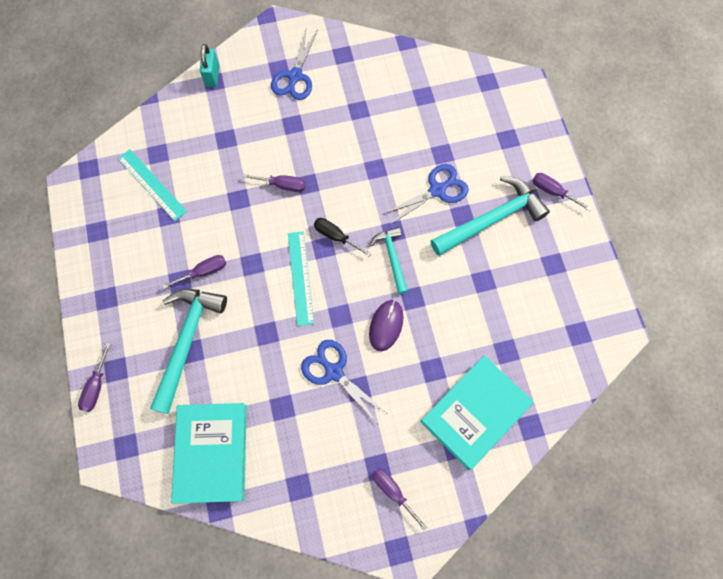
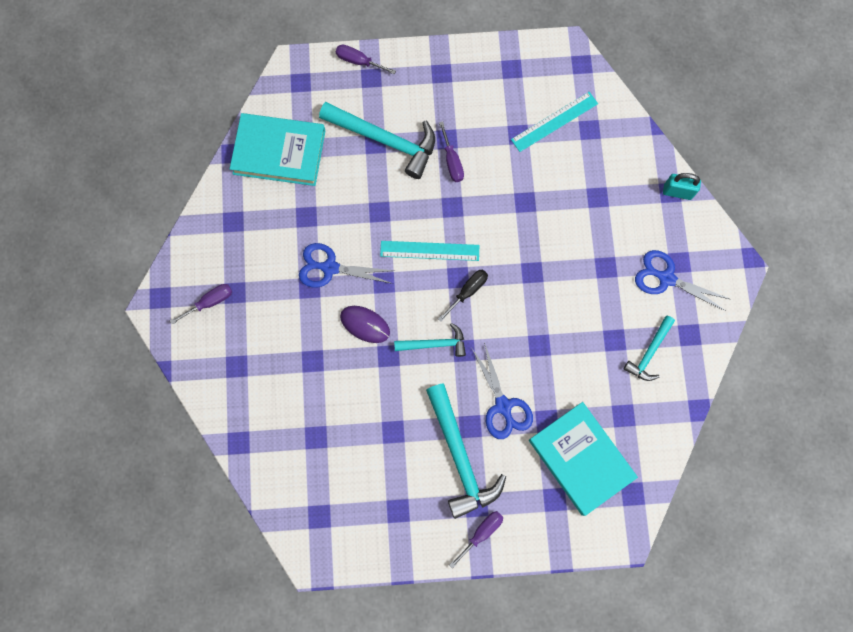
camera: 100 degrees right, 5 degrees up
(283, 185) = (534, 247): purple screwdriver -> none
(334, 371) = (329, 267): blue scissors -> blue scissors turned 135 degrees counterclockwise
(364, 82) = (649, 352): none -> turquoise hammer
(475, 412) = (263, 392): turquoise book -> turquoise book (581, 458)

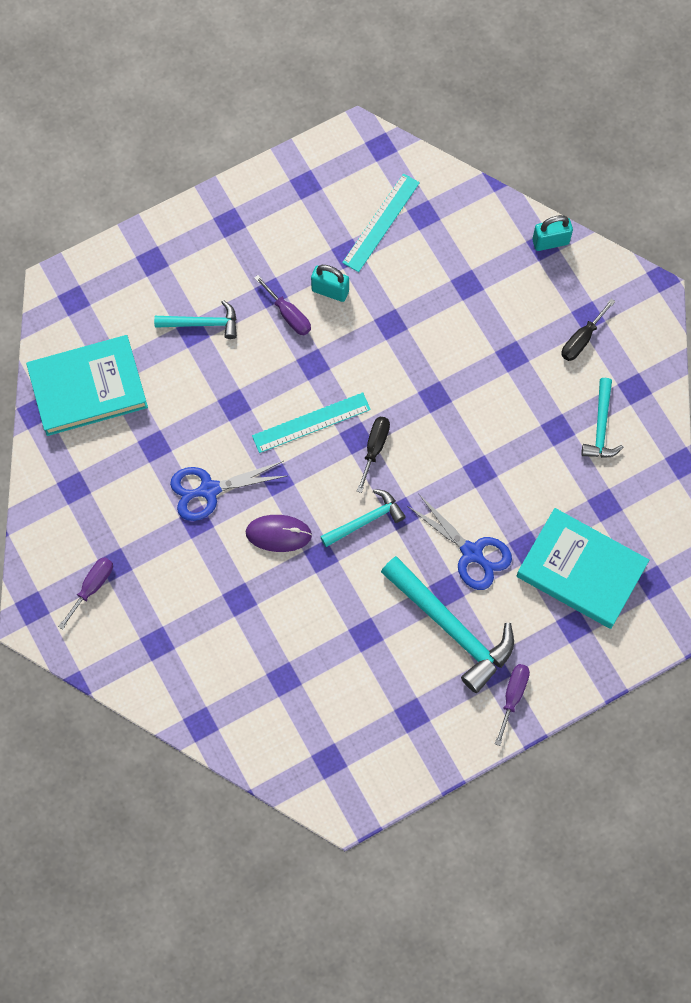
camera: 25 degrees left, 5 degrees down
(358, 61) = (129, 248): purple screwdriver -> none
(385, 140) = (202, 323): turquoise hammer -> turquoise hammer, size x0.56
(491, 157) = (330, 290): none -> turquoise padlock
(666, 278) = (581, 339): blue scissors -> black screwdriver

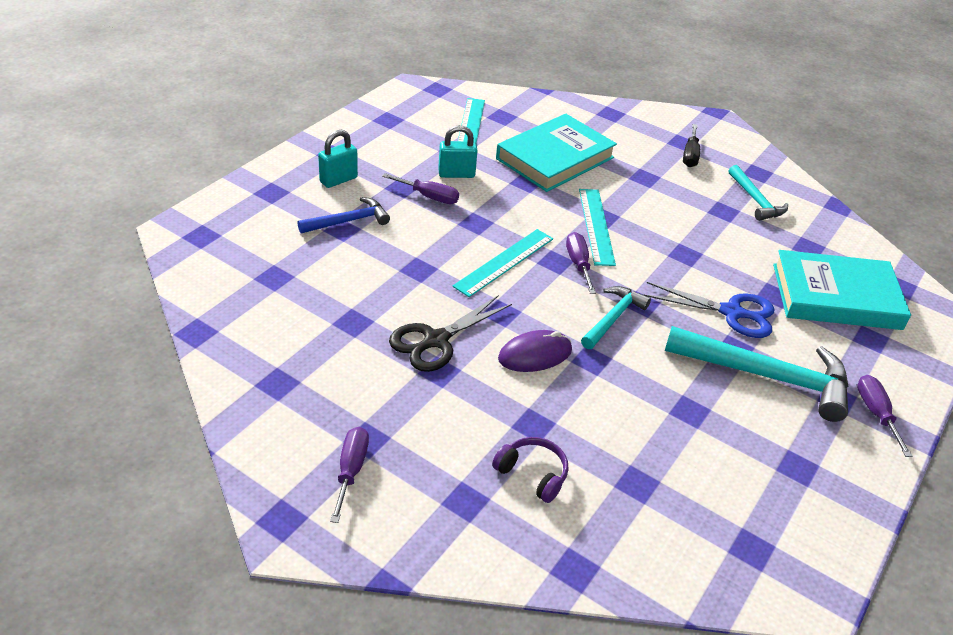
camera: 30 degrees left, 30 degrees down
(88, 388) = (252, 296): turquoise book -> turquoise book (555, 158)
(202, 323) = (348, 221): turquoise hammer -> blue hammer
(209, 490) = (435, 340): blue scissors -> black scissors
(214, 641) = (532, 474): none -> purple headphones
(374, 448) = (578, 264): black screwdriver -> purple screwdriver
(420, 406) = (596, 226): none -> turquoise ruler
(550, 242) = (615, 110): turquoise padlock -> turquoise padlock (338, 180)

